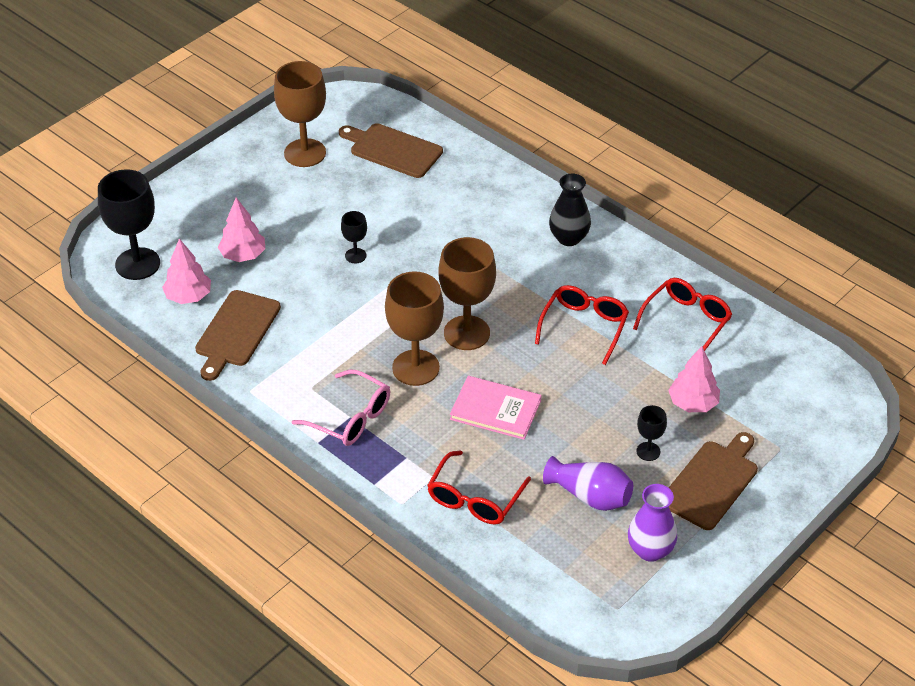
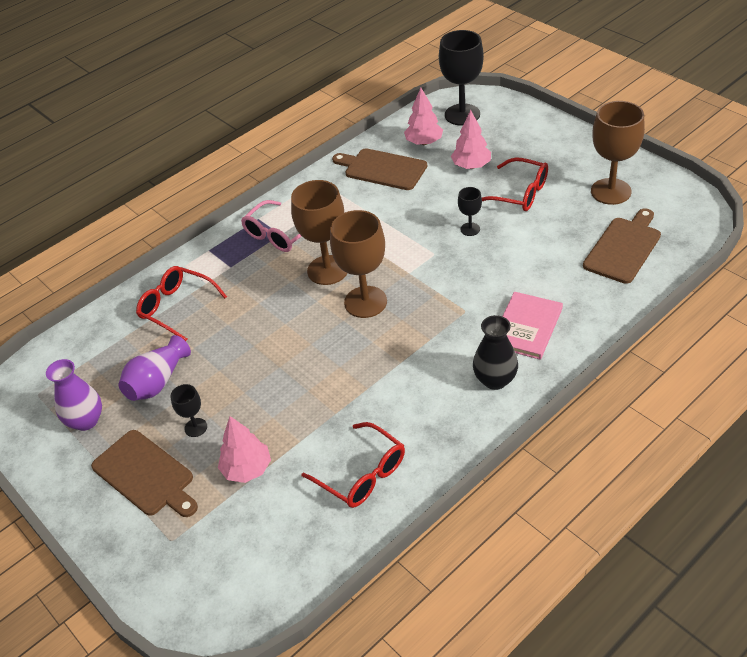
camera: 100 degrees right, 0 degrees up
(495, 410) = (270, 321): pink book -> pink book (527, 327)
(584, 326) = (364, 387): red glasses -> red glasses (520, 193)

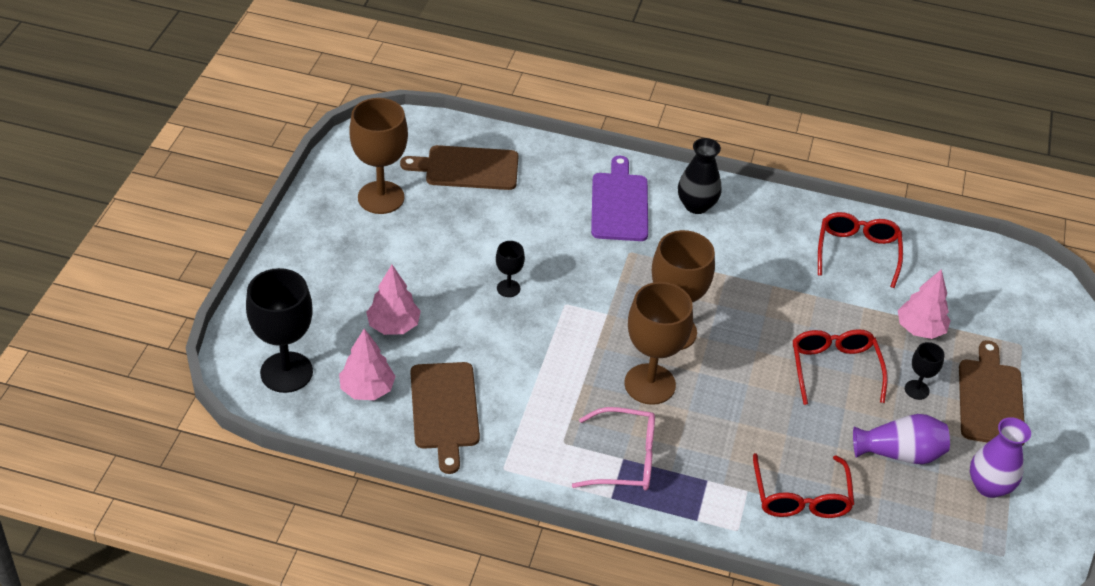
camera: 130 degrees left, 0 degrees up
(520, 193) = (423, 267): red glasses -> red glasses (834, 368)
(527, 327) = (619, 204): pink book -> purple cutting board

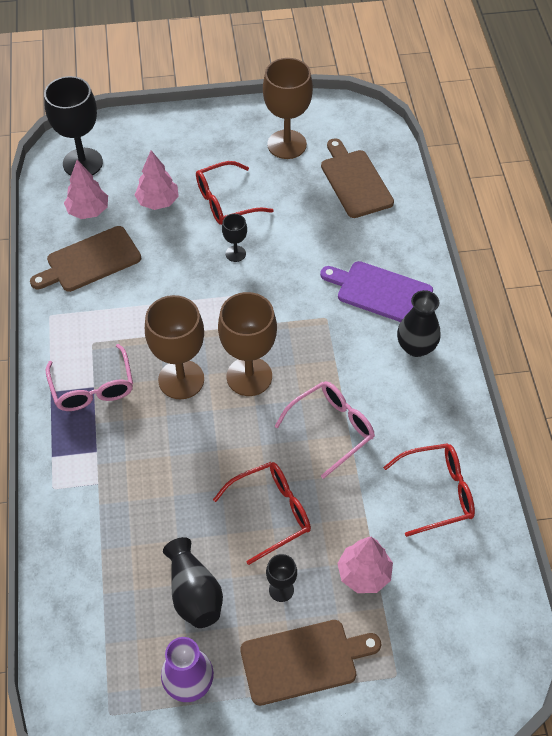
camera: 70 degrees right, 10 degrees up
(619, 204) = (380, 292): purple cutting board -> purple cutting board turned 135 degrees counterclockwise
(760, 294) = (332, 428): none -> pink glasses
(801, 497) = (107, 526): red glasses -> red glasses (225, 201)
(899, 453) = (194, 593): purple vase -> black vase

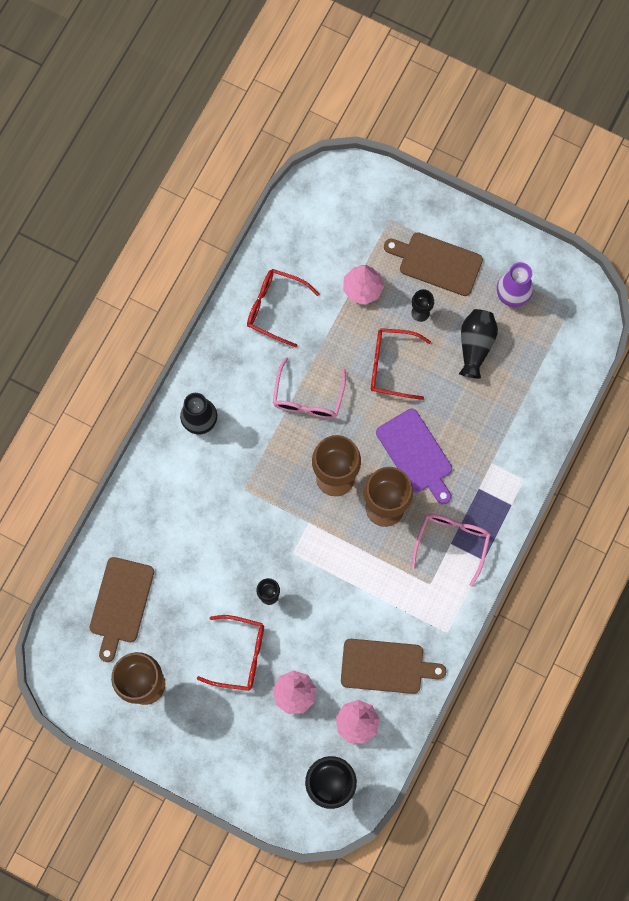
camera: 145 degrees left, 20 degrees up
(332, 428) = (308, 398): pink glasses -> pink glasses turned 75 degrees counterclockwise
(380, 292) = (187, 483): purple cutting board -> purple cutting board (416, 454)

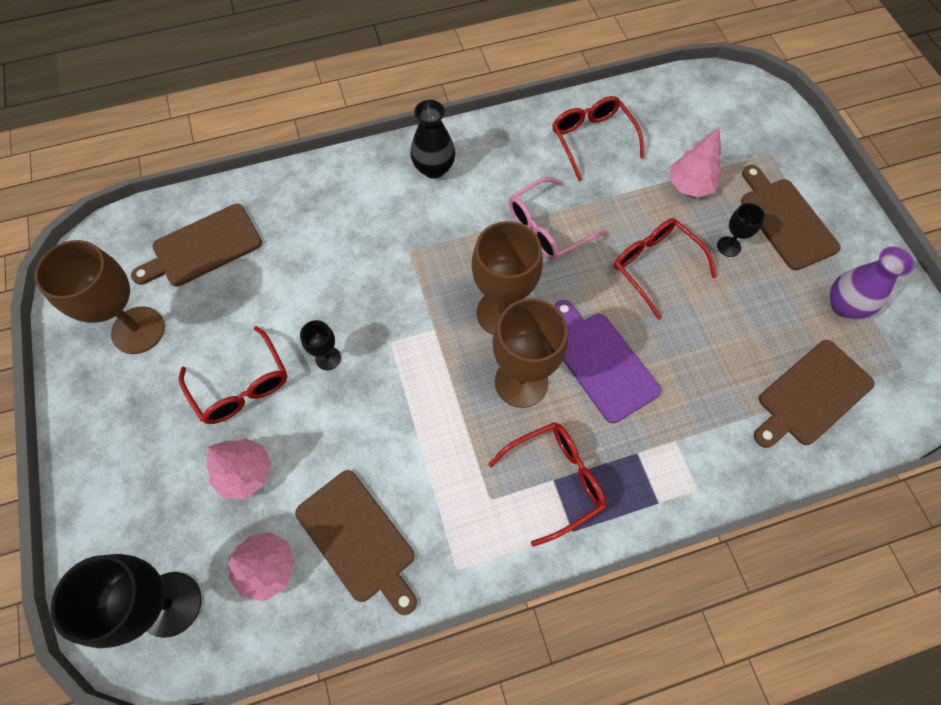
camera: 45 degrees right, 10 degrees down
(416, 454) = (602, 362): purple cutting board -> purple cutting board turned 135 degrees clockwise
(452, 542) = (556, 480): pink glasses -> red glasses
(475, 346) = (760, 318): black vase -> none
(537, 370) = (811, 395): none -> brown cutting board

